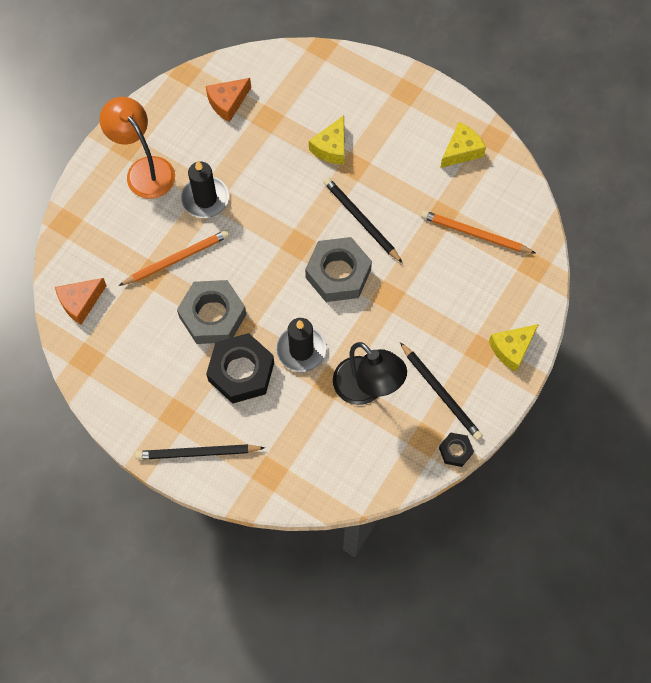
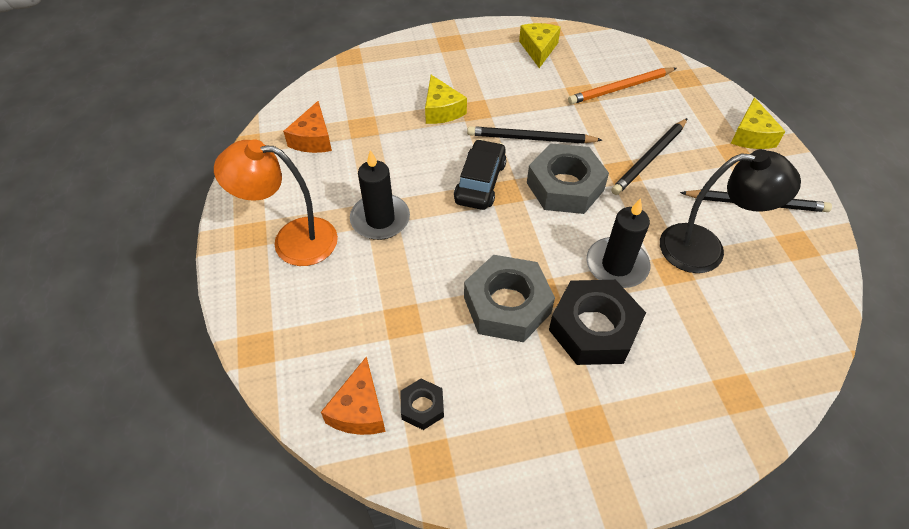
camera: 45 degrees left, 15 degrees down
(177, 259) = (413, 286): orange pencil -> none
(197, 453) = (656, 442): black pencil -> black pencil (650, 158)
(291, 224) = (480, 182): none -> black car
(455, 451) = (827, 233): black nut -> black nut (422, 407)

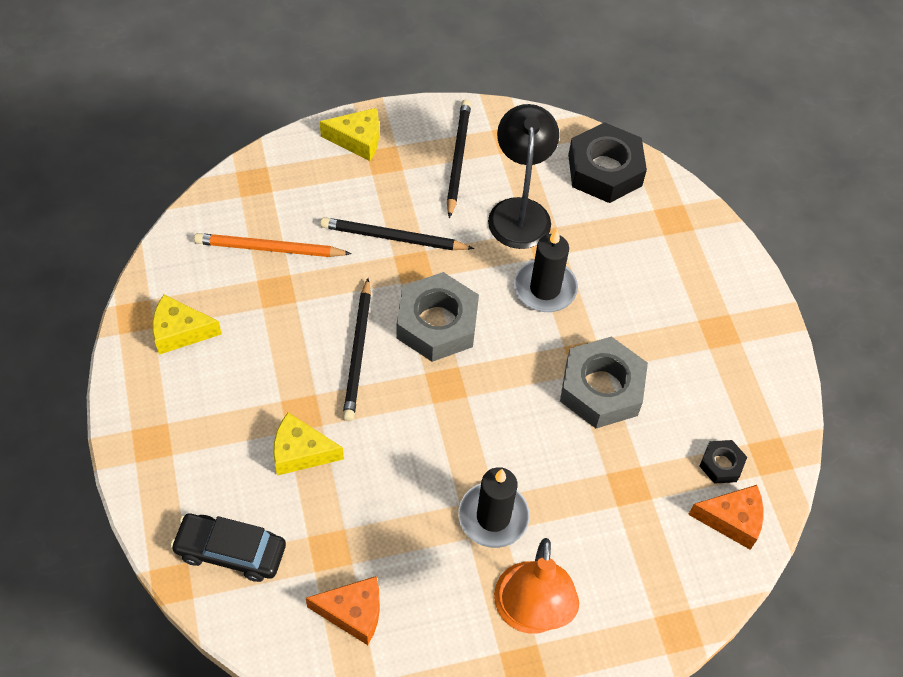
camera: 95 degrees left, 5 degrees up
(442, 110) = (300, 452): yellow cheese -> yellow cheese turned 150 degrees counterclockwise
(480, 182) = (431, 409): black car -> black car (230, 551)
(594, 329) = (621, 317): black nut -> black nut (605, 170)
(621, 88) = (269, 249): orange pencil -> orange pencil turned 120 degrees clockwise
(650, 158) = (393, 238): black pencil -> black pencil turned 150 degrees clockwise

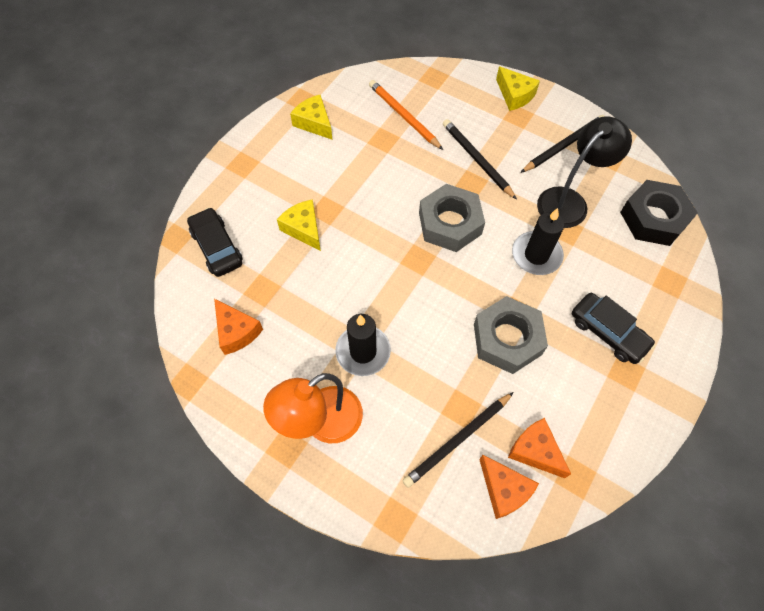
camera: 50 degrees right, 5 degrees up
(358, 352) = (390, 204): black pencil -> black pencil (458, 440)
(672, 308) = (608, 332): none -> black car
(721, 464) = (535, 451): black nut -> orange cheese

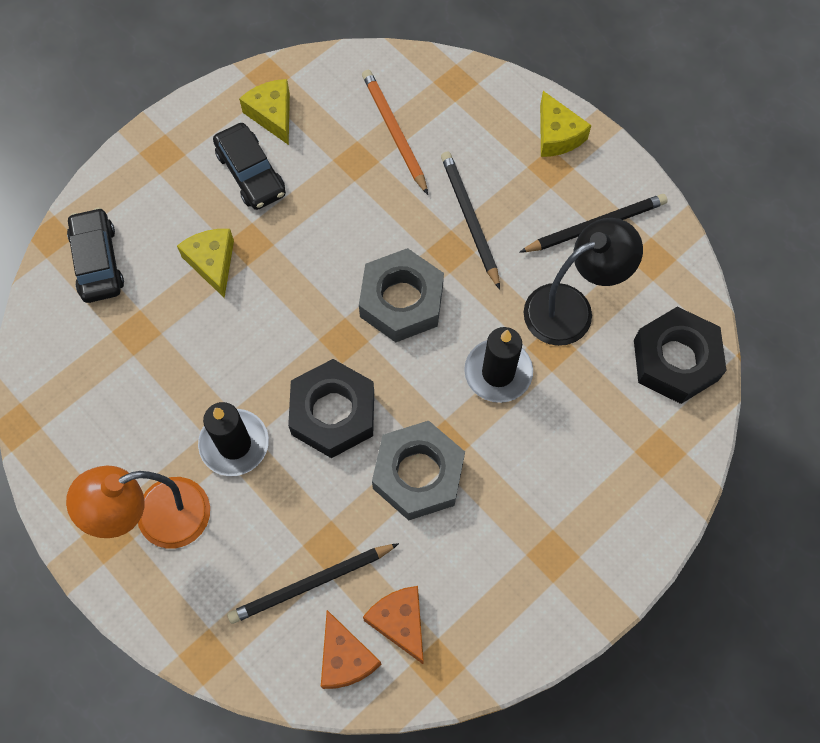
camera: 15 degrees right, 5 degrees up
(236, 331) = (90, 379): orange cheese -> none
(429, 311) = (333, 413): none -> black nut
(608, 332) = (550, 498): black car -> black car (251, 173)

